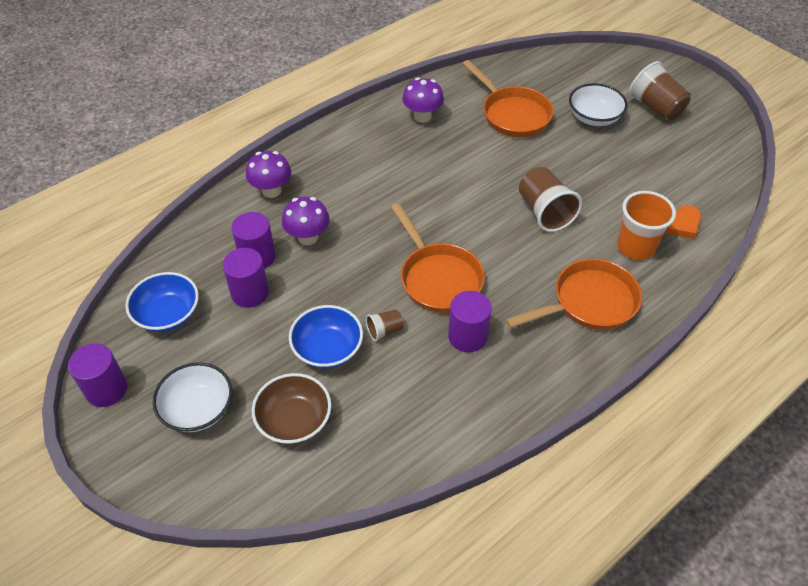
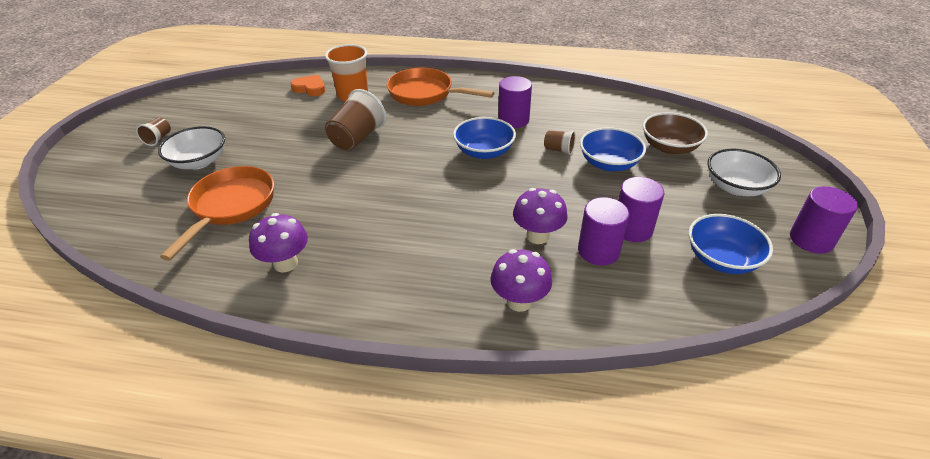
camera: 130 degrees left, 10 degrees down
(438, 278) = (484, 152): orange pan -> blue bowl
(655, 108) = (158, 139): brown cup -> brown cup, size x0.51

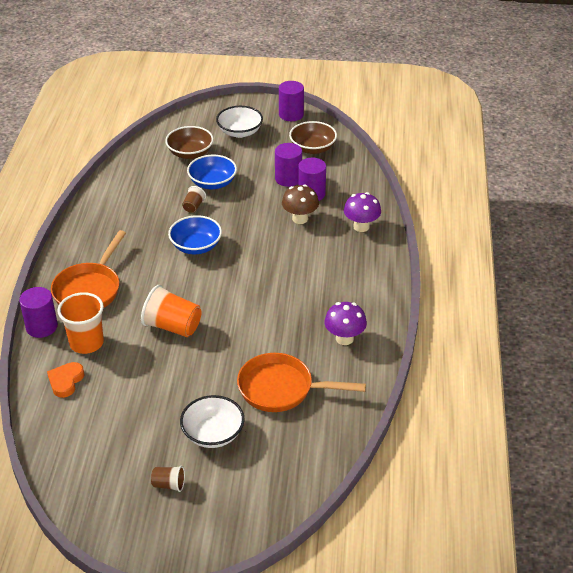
camera: 95 degrees left, 0 degrees up
(357, 138) = (172, 326): brown cup -> orange cup
(513, 120) = (145, 230): purple cylinder -> purple cylinder (41, 327)
(537, 236) = (300, 219): purple mushroom -> brown mushroom
(721, 259) = (312, 148): blue bowl -> brown bowl

